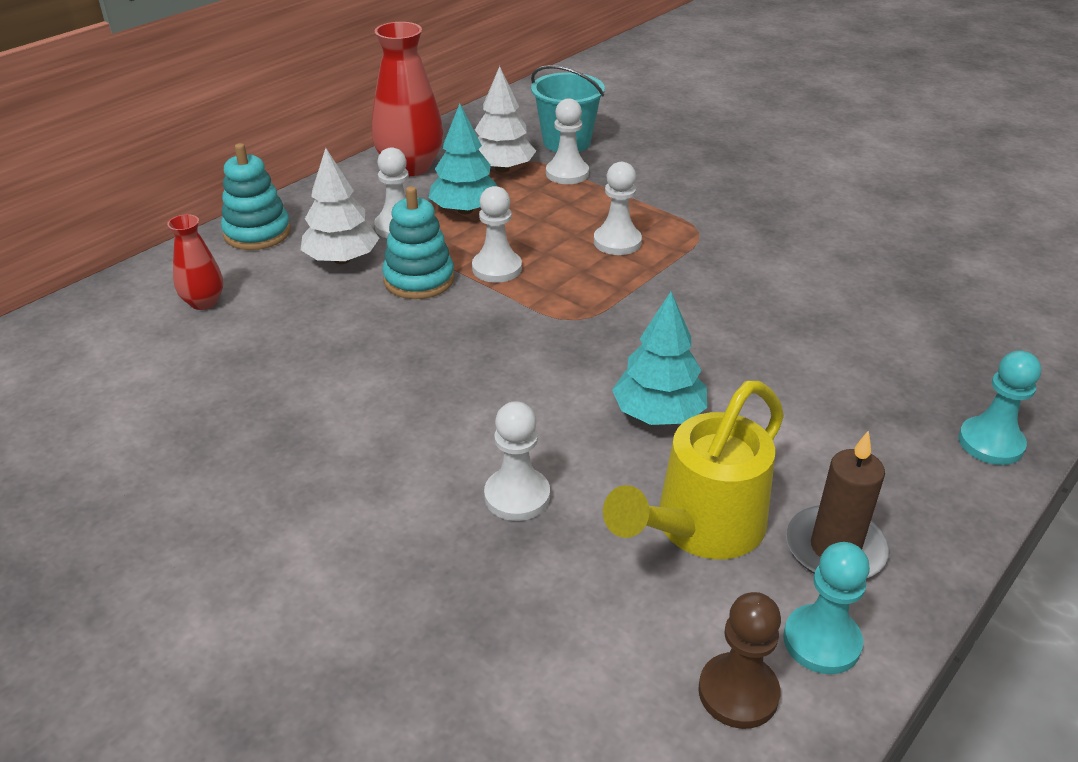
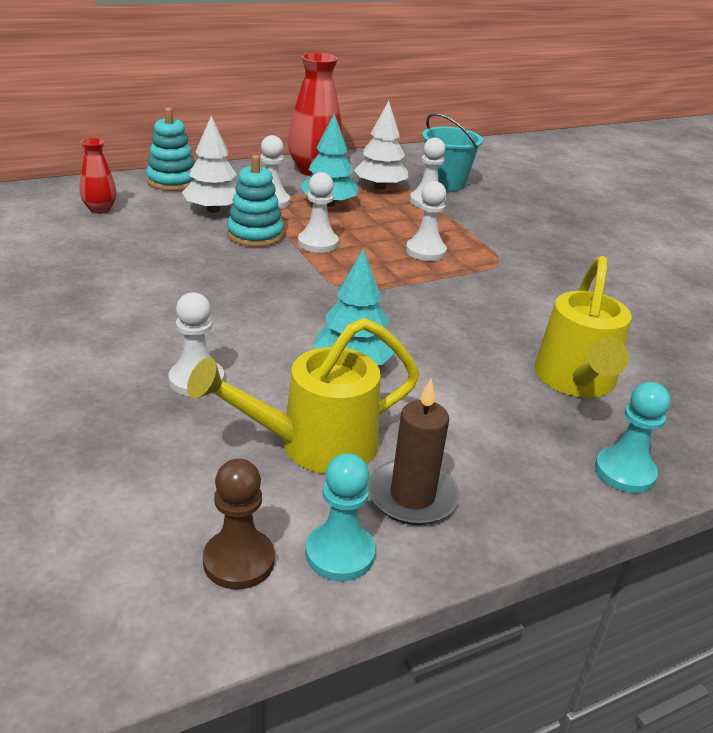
camera: 20 degrees right, 5 degrees down
(876, 355) = (575, 381): none -> yellow watering can

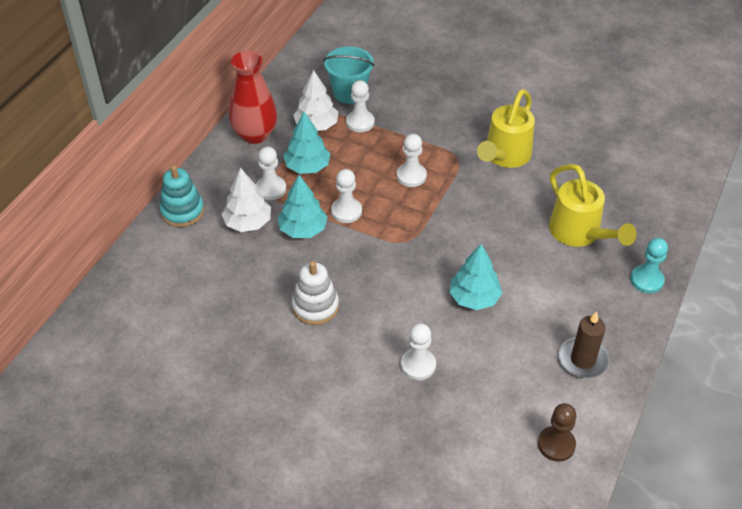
camera: 35 degrees left, 15 degrees up
(100, 209) = (179, 273): red vase -> none
(173, 284) = (315, 306): none -> white stacking toy
(255, 235) = (303, 229): turquoise stacking toy -> turquoise tree
(314, 445) = (515, 363): yellow watering can -> yellow watering can (505, 156)
(340, 553) = (587, 410): turquoise pawn -> none

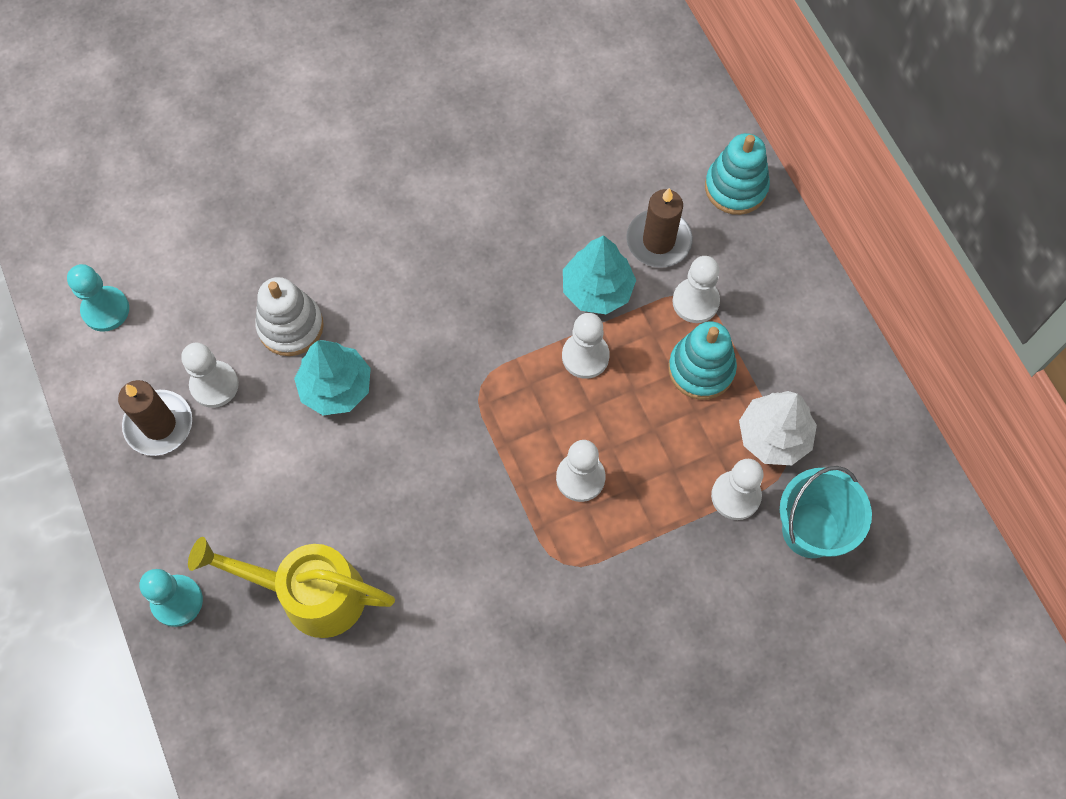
camera: 130 degrees right, 20 degrees up
(248, 223) = (658, 241): white tree -> brown candle
(255, 134) = (815, 350): red vase -> none
(307, 167) = (701, 369): turquoise tree -> turquoise stacking toy
(315, 306) = (473, 223): white stacking toy -> white stacking toy (291, 326)
(418, 365) = (309, 262): white pawn -> white pawn (214, 385)
(505, 156) = (514, 628): yellow watering can -> none
(556, 444) = (105, 310): brown pawn -> turquoise pawn

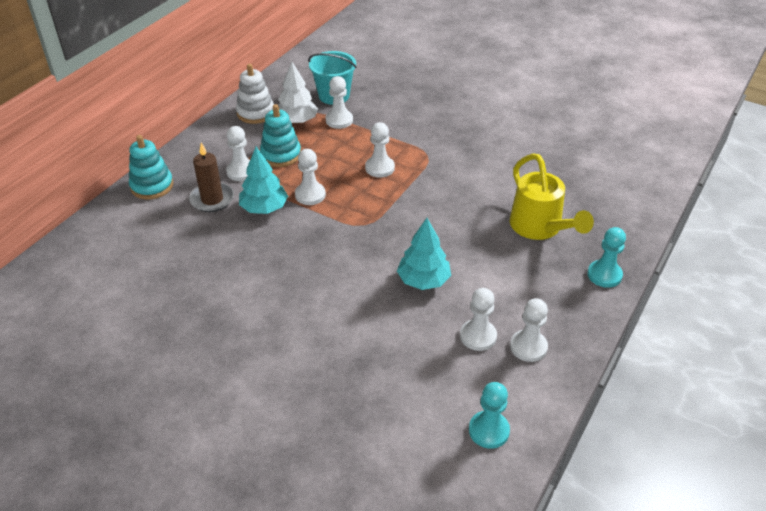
camera: 125 degrees left, 25 degrees down
(159, 424) = (528, 347): brown candle -> white pawn
(291, 326) = (406, 323): white stacking toy -> white stacking toy (255, 113)

